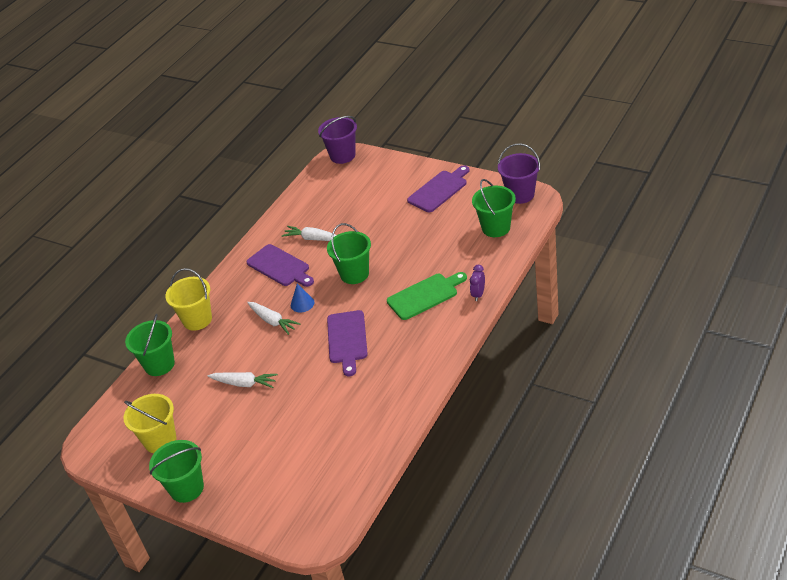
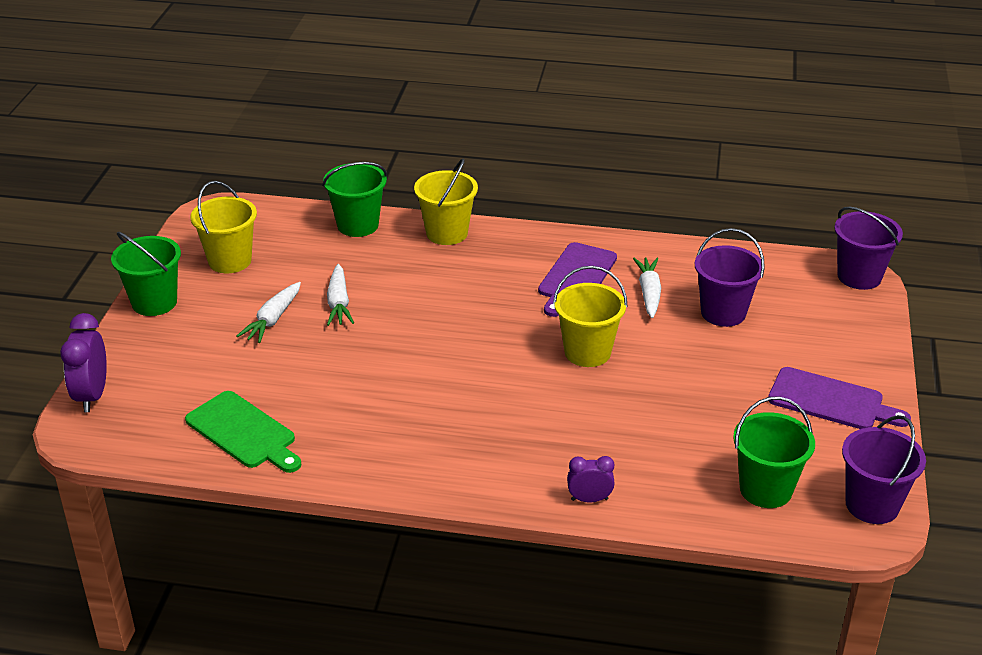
camera: 65 degrees right, 5 degrees down
(272, 321) = (463, 298): white carrot -> white carrot (273, 319)
(279, 529) = (92, 396): none -> purple clock
(302, 303) = (506, 316): blue cone -> none
(347, 213) = (723, 313): none -> purple bucket
(347, 340) = (445, 377): purple cutting board -> none
(354, 274) = (587, 352): green bucket -> yellow bucket
(425, 295) = (566, 438): green cutting board -> green cutting board (244, 432)

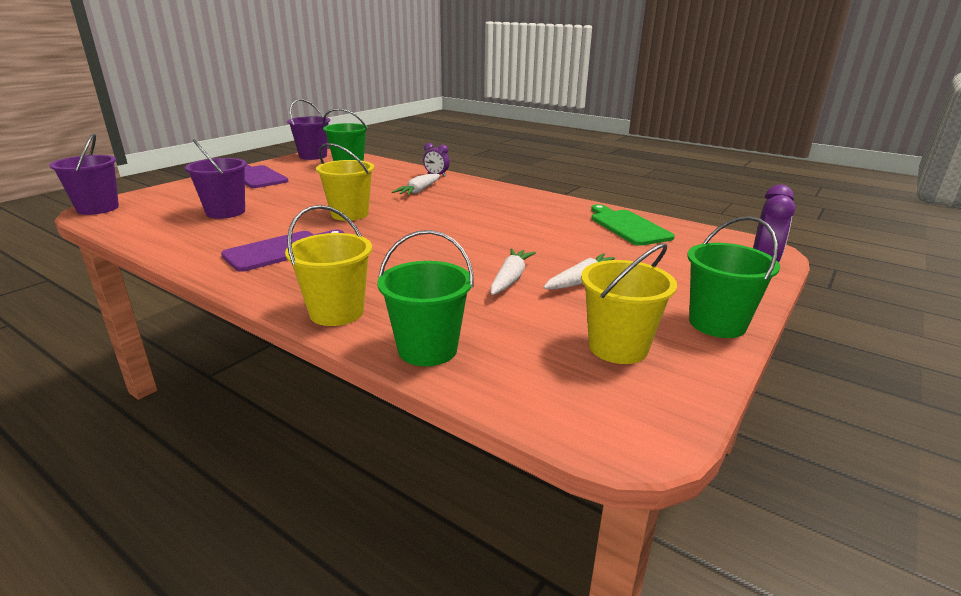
camera: 155 degrees left, 10 degrees down
(649, 293) = (249, 230): white carrot -> white carrot (419, 191)

